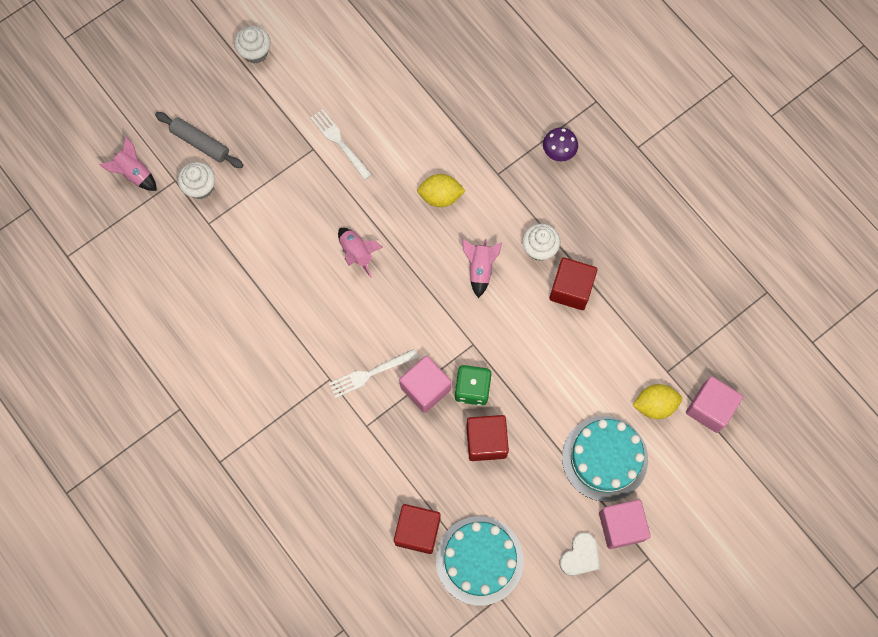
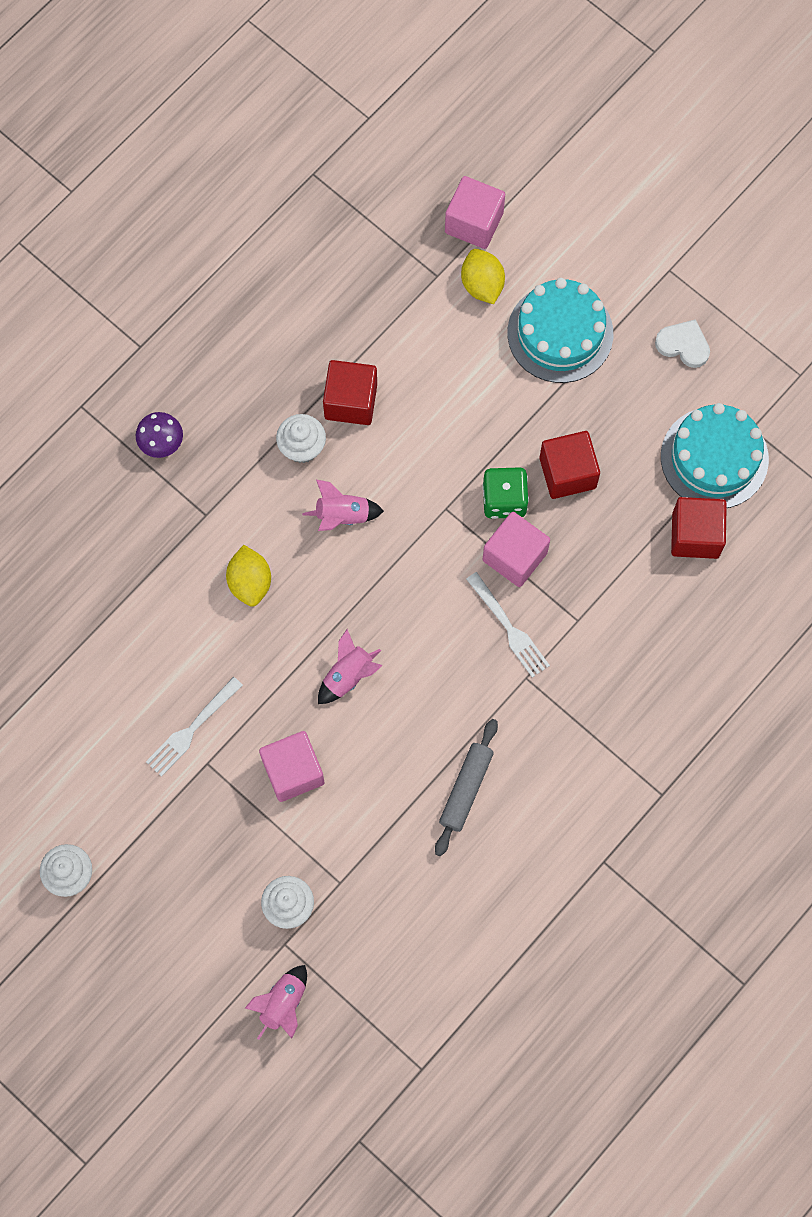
camera: 100 degrees left, 0 degrees up
(200, 143) = (222, 921): grey rolling pin -> grey rolling pin (465, 789)
(621, 526) = (638, 304): pink cube -> pink cube (293, 771)

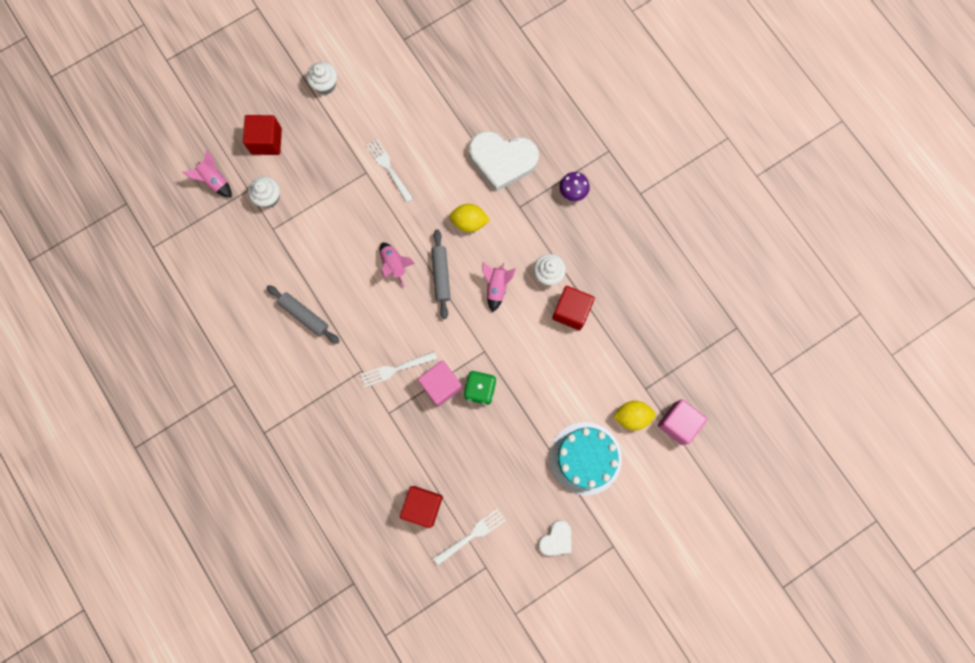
camera: 105 degrees right, 5 degrees up
(135, 559) = (502, 160): none -> white heart
(293, 771) = (346, 219): pink cube -> none
(346, 602) = (441, 275): none -> grey rolling pin
(567, 473) = (487, 435): red cube -> red cube (266, 141)
(714, 458) = (472, 535): turquoise cake -> white fork

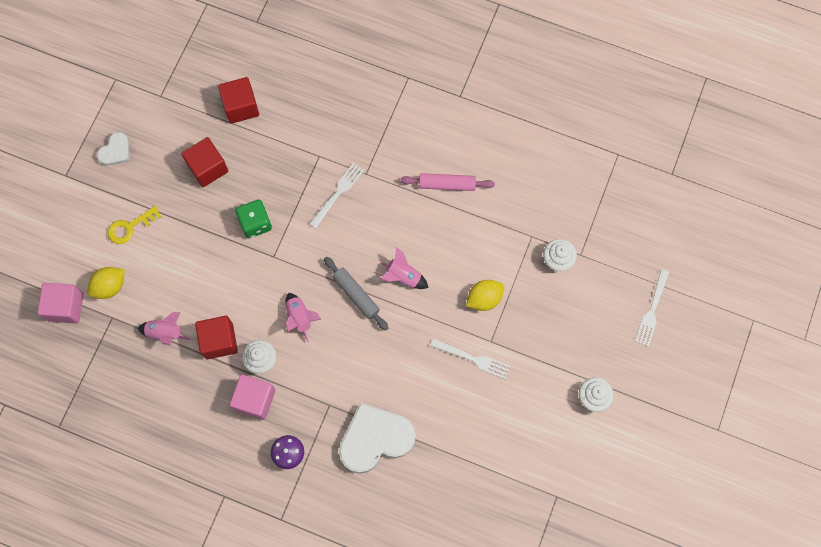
camera: 145 degrees right, 5 degrees down
(215, 181) = (615, 242): pink rocket -> pink rocket (165, 333)
(266, 141) = (601, 308): red cube -> red cube (208, 168)
(304, 315) = (447, 185): grey rolling pin -> pink rolling pin
(441, 385) = (291, 205): pink cube -> pink cube (255, 400)
(469, 222) = (364, 359): yellow lemon -> yellow lemon (484, 299)
(472, 535) = (186, 111): white fork -> white fork (652, 310)
(556, 539) = (115, 151): white heart -> white heart turned 150 degrees counterclockwise
(585, 458) = (130, 227): turquoise cake -> yellow key

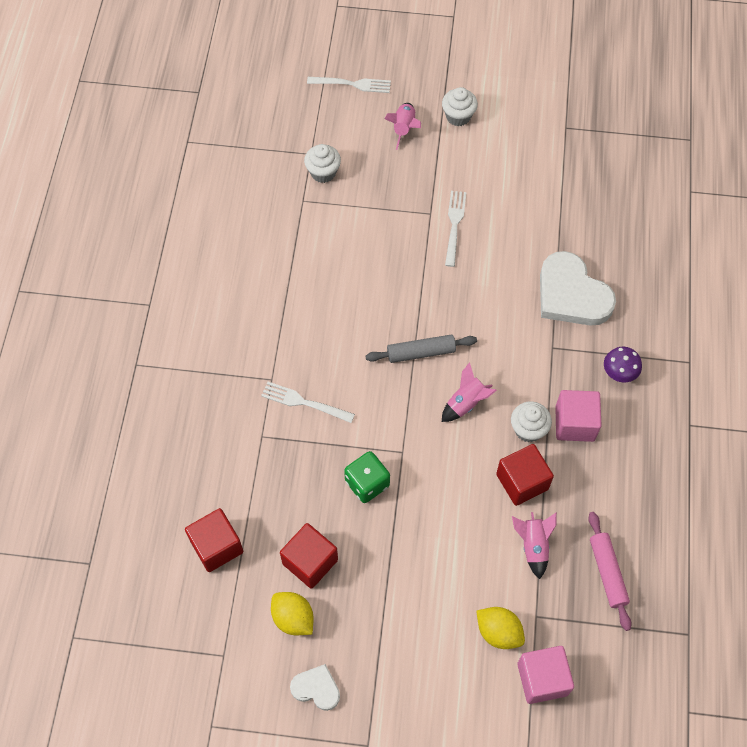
camera: 105 degrees left, 10 degrees down
(130, 227) = (414, 633): yellow key -> none
(356, 295) = (421, 352): grey rolling pin -> grey rolling pin turned 45 degrees clockwise
(403, 277) = (385, 311): pink rocket -> pink rocket (404, 129)
(447, 185) = (264, 293): pink rolling pin -> pink rolling pin (607, 572)
(484, 299) = (386, 229): yellow lemon -> yellow lemon (293, 618)

